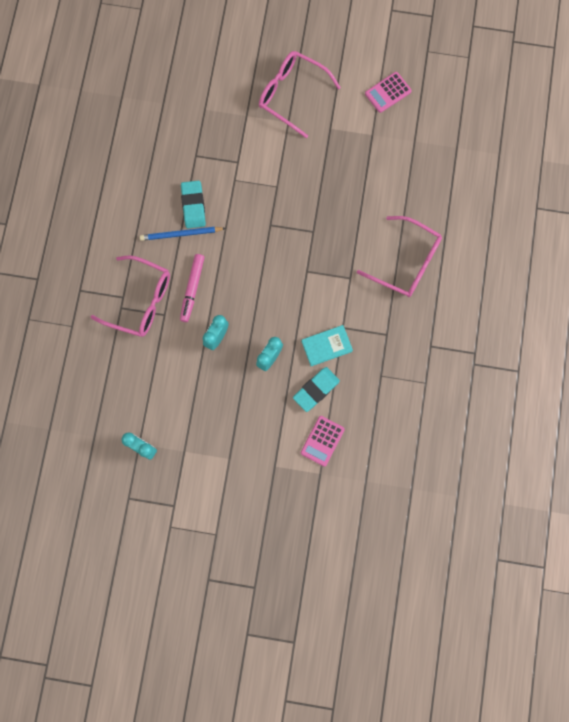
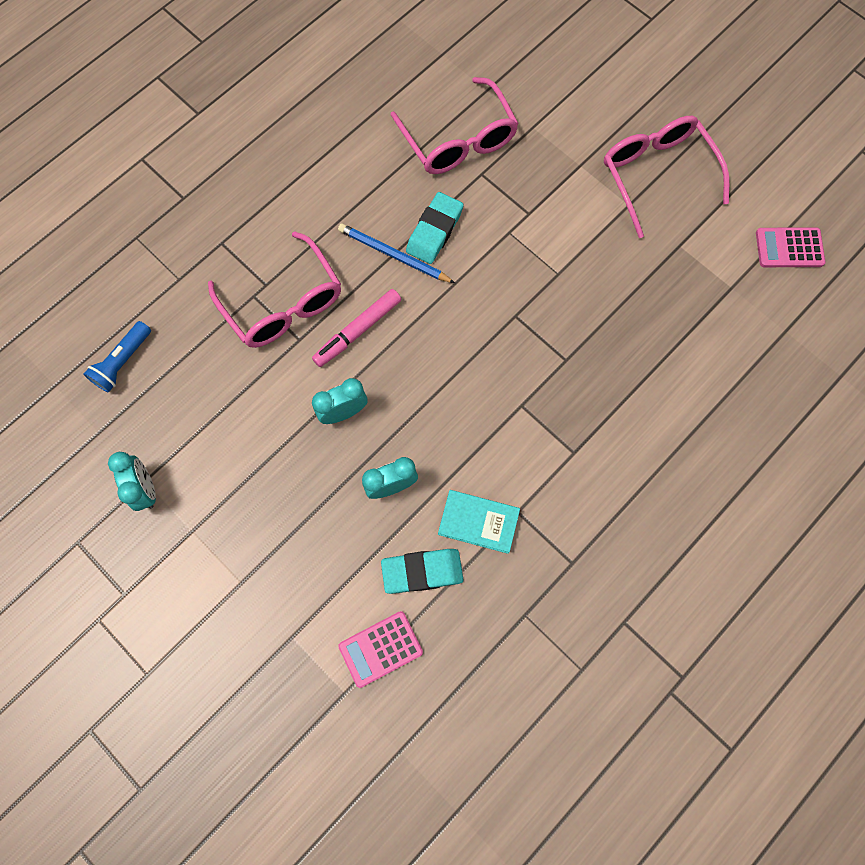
camera: 35 degrees right, 5 degrees down
(77, 391) = (123, 362): none -> blue flashlight
(406, 262) = (667, 483): pink glasses -> pink glasses (458, 140)

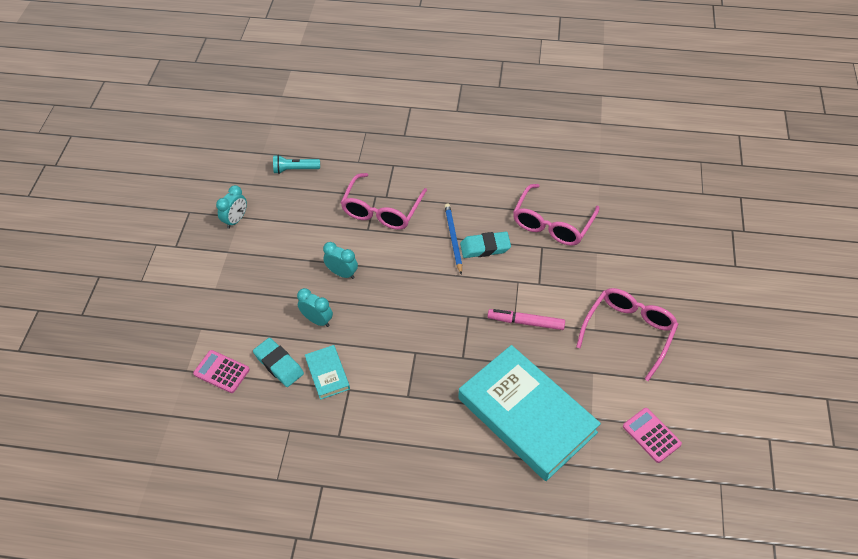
camera: 55 degrees right, 20 degrees down
(123, 362) = (295, 169): blue flashlight -> turquoise flashlight
(358, 331) = (394, 251): pink marker -> pink marker (526, 322)
(685, 347) = (526, 415): none -> turquoise book

